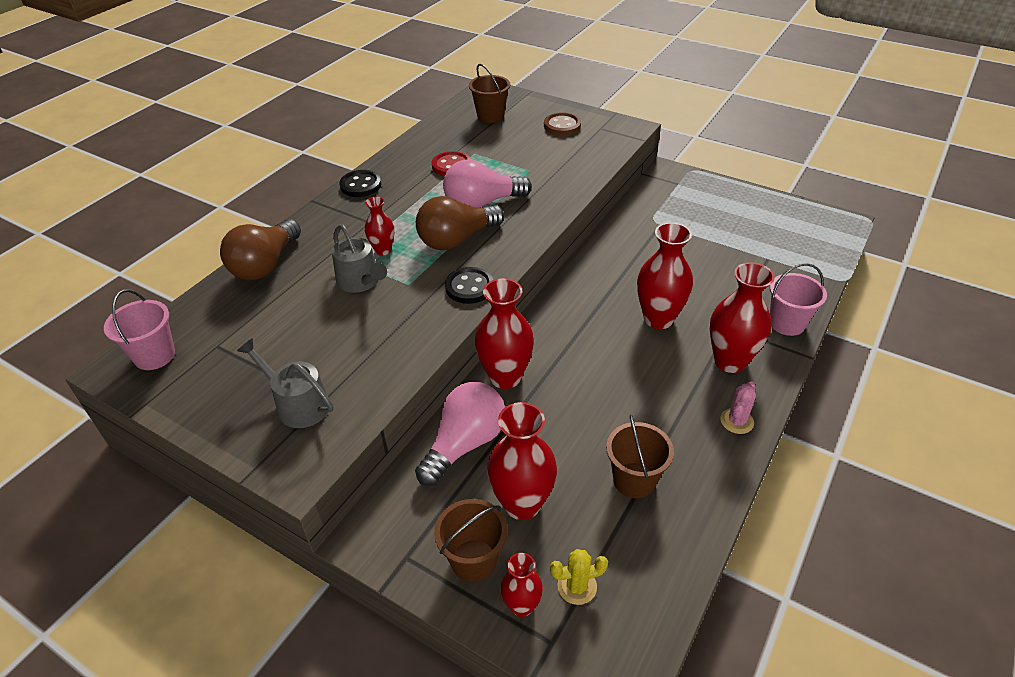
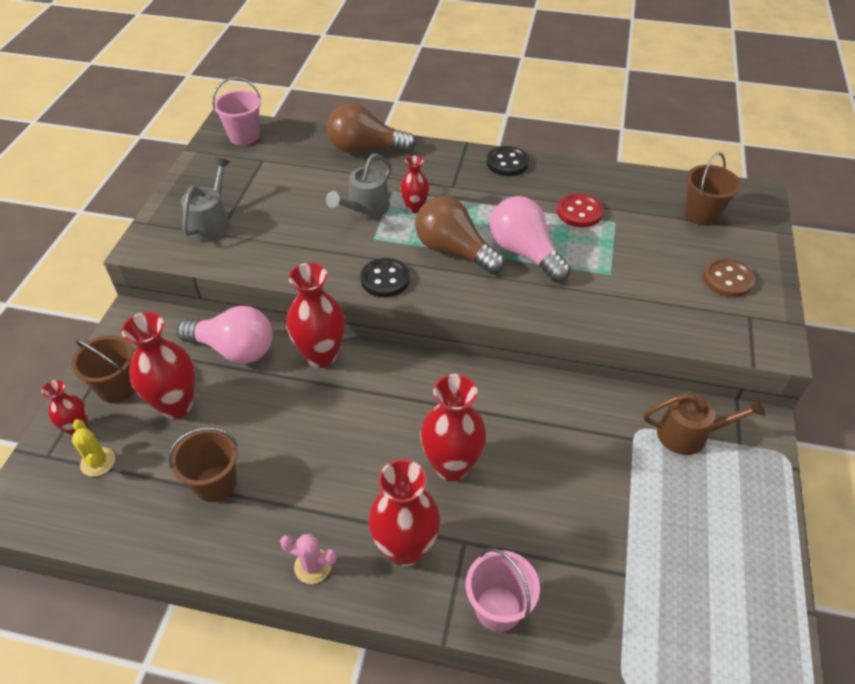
camera: 70 degrees right, 5 degrees up
(664, 200) = (689, 434): none -> brown watering can

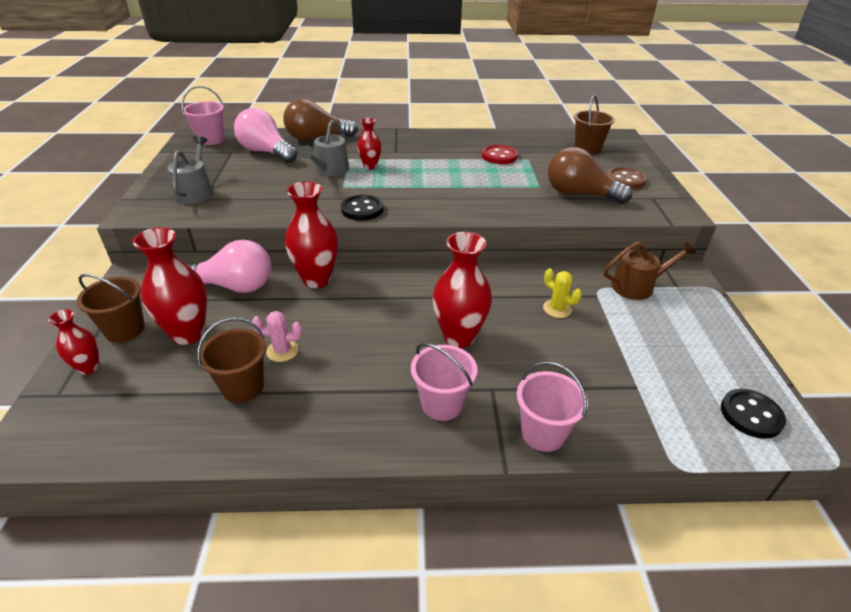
camera: 15 degrees left, 10 degrees down
(98, 462) = (115, 390): yellow cactus -> yellow cactus (557, 309)
(313, 566) = (359, 434): pink cactus -> pink cactus (282, 351)
(405, 548) = (442, 404): red vase -> pink bucket
(454, 251) = (412, 187): brown light bulb -> brown light bulb (579, 194)
(507, 163) = (432, 136): black button -> black button (751, 415)
(524, 253) = (469, 182): pink light bulb -> pink light bulb (266, 152)

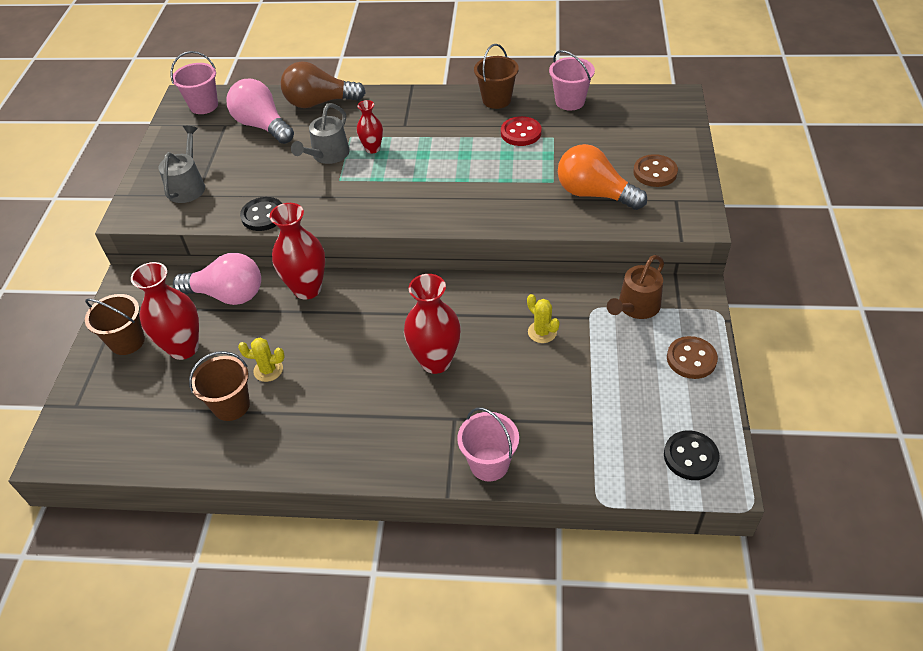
camera: 10 degrees right, 10 degrees up
(89, 367) = (99, 380): red vase -> none
(282, 351) = (268, 370): pink cactus -> yellow cactus
(362, 209) = (355, 213): black button -> black button (263, 215)
(442, 404) = (405, 431): pink bucket -> pink bucket (570, 101)
(579, 194) = (594, 194): brown light bulb -> orange light bulb
(587, 149) = (629, 120): brown bucket -> brown bucket (496, 100)
(637, 286) = (636, 307): brown watering can -> brown watering can turned 135 degrees clockwise
(708, 327) = (691, 359): none -> brown button

